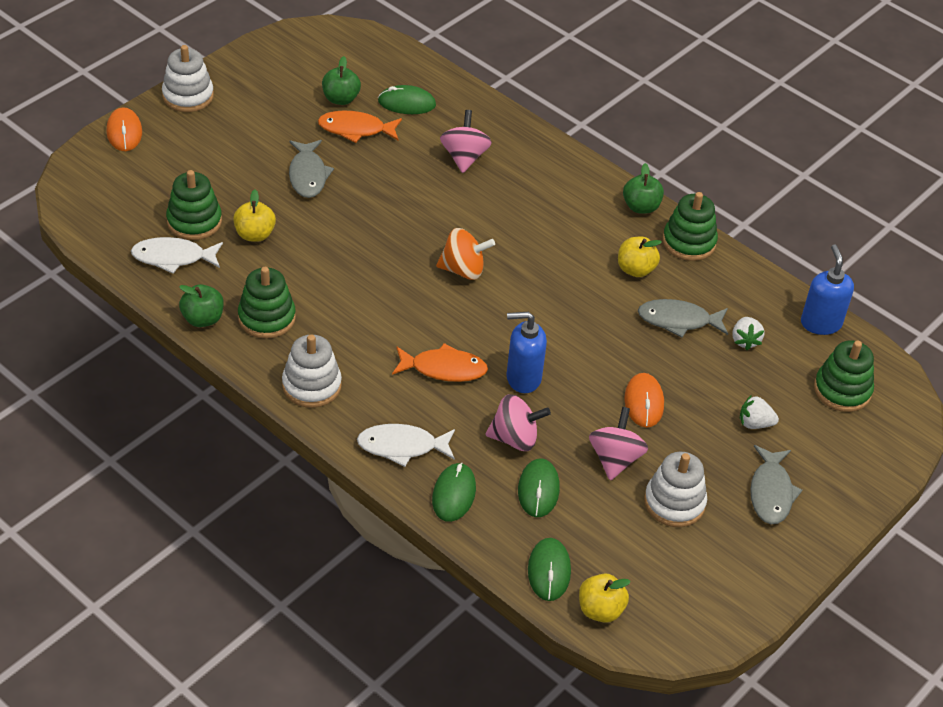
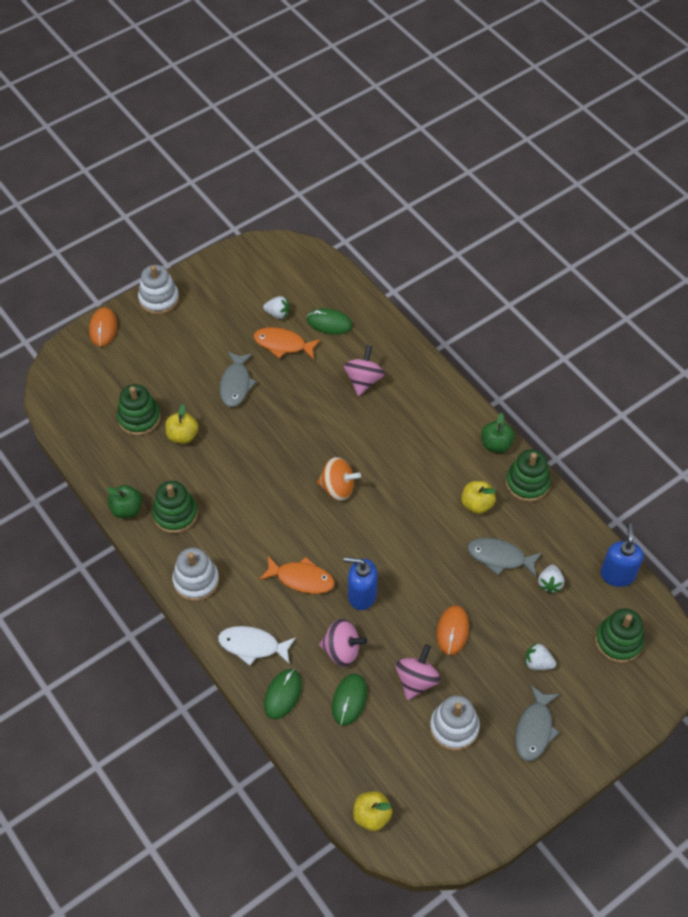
camera: 15 degrees right, 10 degrees up
(173, 257) = (116, 450): white fish -> none
(341, 99) = (277, 314): green apple -> white strawberry
(549, 571) = (340, 774): green mouse -> none

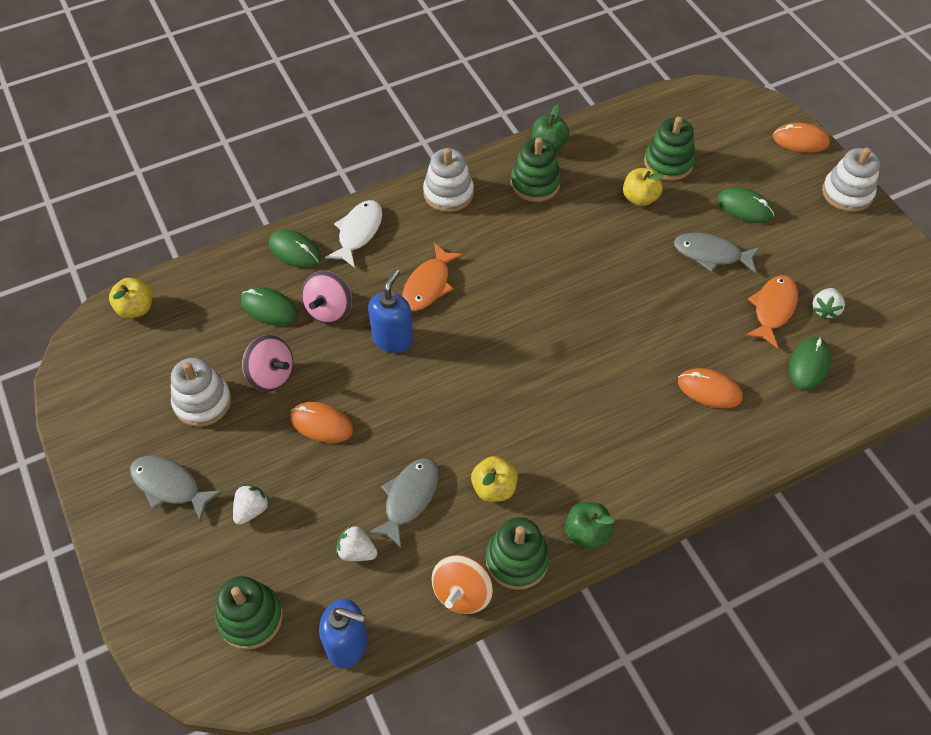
camera: 100 degrees right, 0 degrees up
(183, 364) = (745, 207): none -> green mouse
(338, 488) = (544, 337): orange spinning top -> orange spinning top (462, 593)
(363, 380) = (709, 390): pink spinning top -> orange mouse

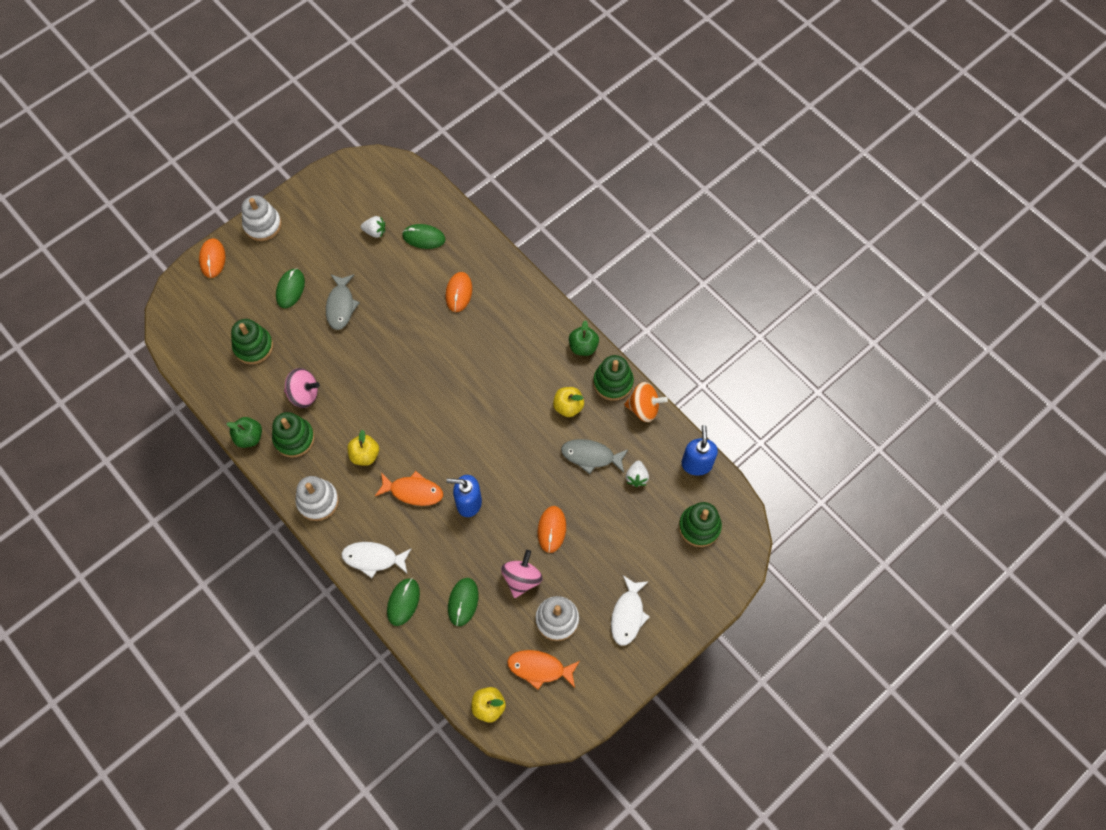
camera: 105 degrees left, 10 degrees up
(170, 486) = (628, 615): grey fish -> white fish
(251, 510) = (628, 553): white strawberry -> none
(329, 310) = (454, 556): pink spinning top -> pink spinning top (304, 394)
(640, 198) = (295, 361): yellow apple -> yellow apple (365, 455)
(773, 309) = (382, 262): orange fish -> orange fish (539, 668)

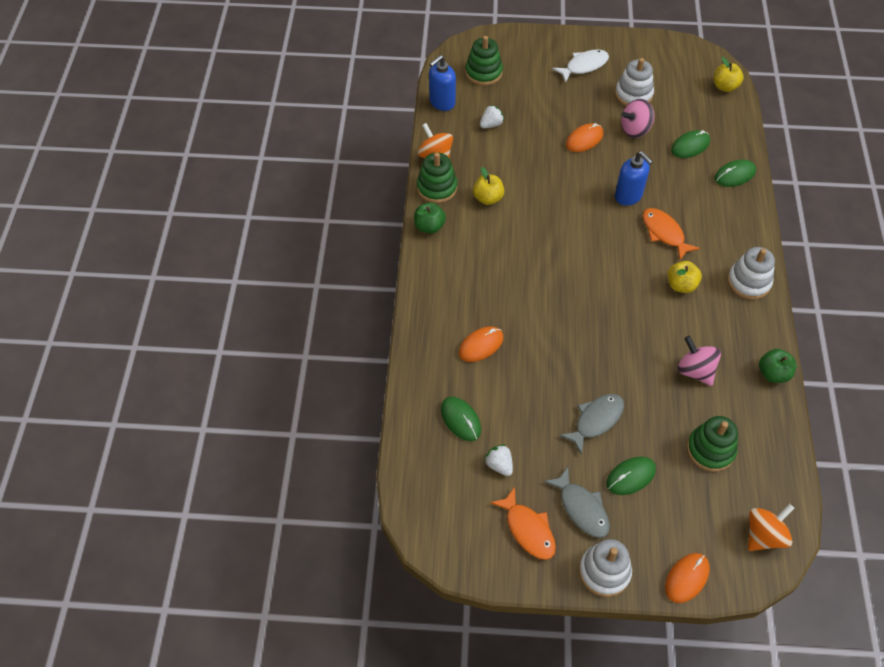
camera: 135 degrees left, 10 degrees down
(183, 320) = (764, 535): none -> orange spinning top
(294, 438) = (732, 342): green stacking toy -> none
(373, 558) = (735, 214): white fish -> none
(539, 668) = (671, 81): orange fish -> orange fish (528, 529)
(591, 456) = (508, 158): grey fish -> grey fish (581, 508)

